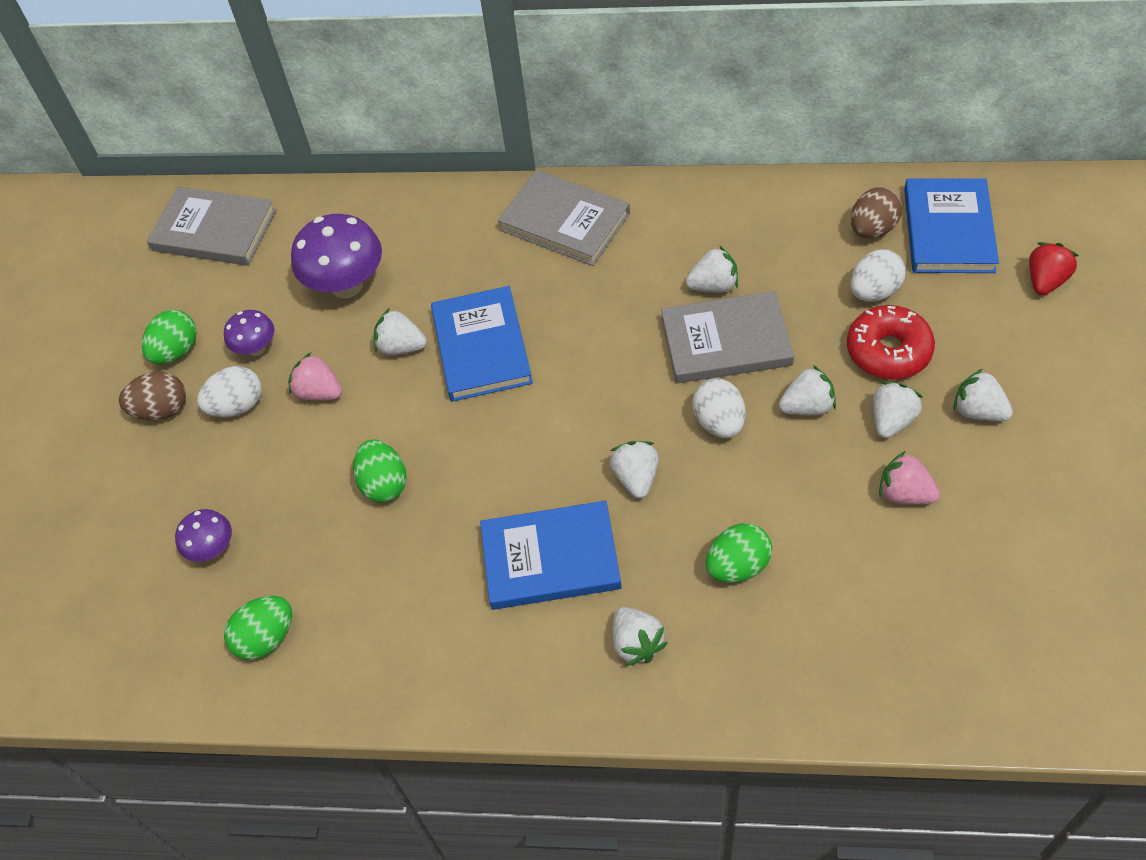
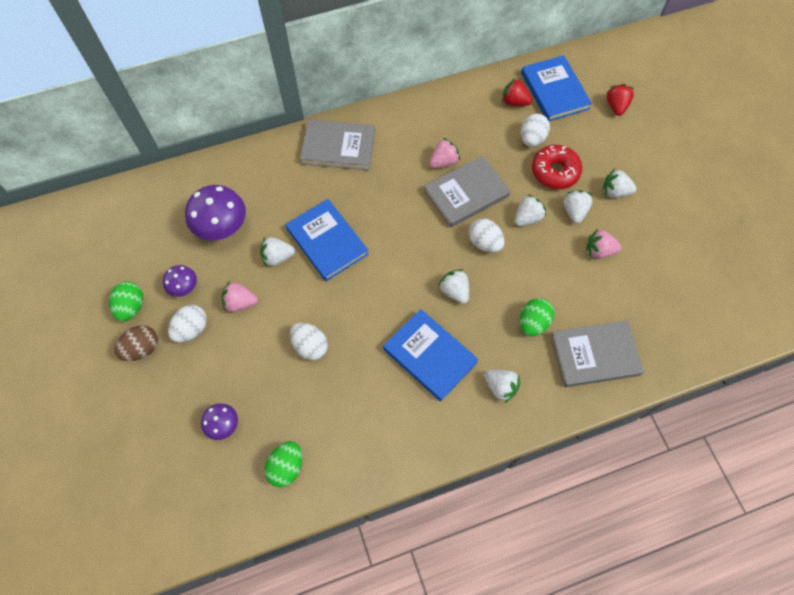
camera: 30 degrees left, 10 degrees up
(214, 230) = (114, 218): grey book -> grey book (594, 355)
(384, 484) = (310, 346): green egg -> white egg
(550, 558) = (430, 356): blue book -> blue book turned 75 degrees clockwise
(713, 286) = (443, 162): white strawberry -> pink strawberry
(872, 229) = (514, 102): brown egg -> red strawberry

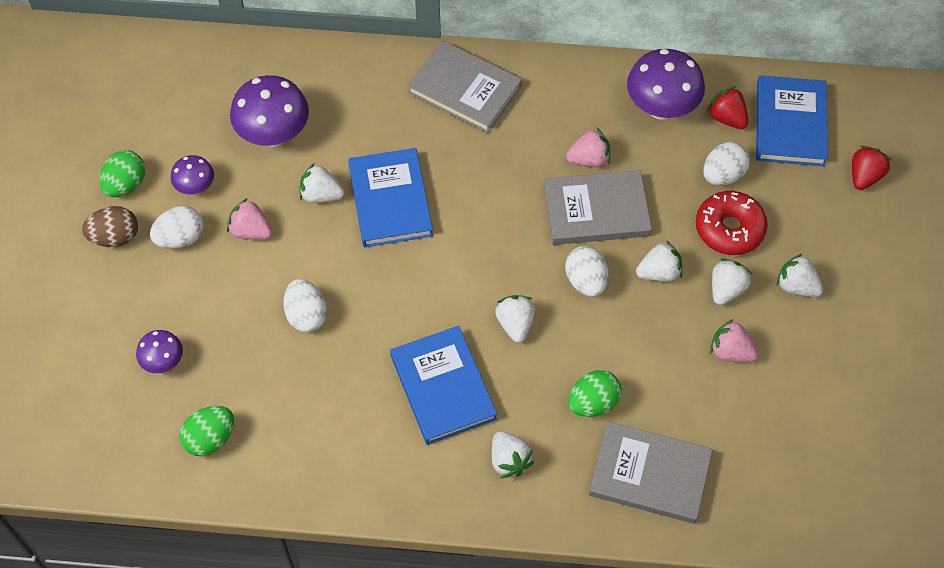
camera: 25 degrees right, 5 degrees down
(471, 111) = (661, 108): none -> purple mushroom

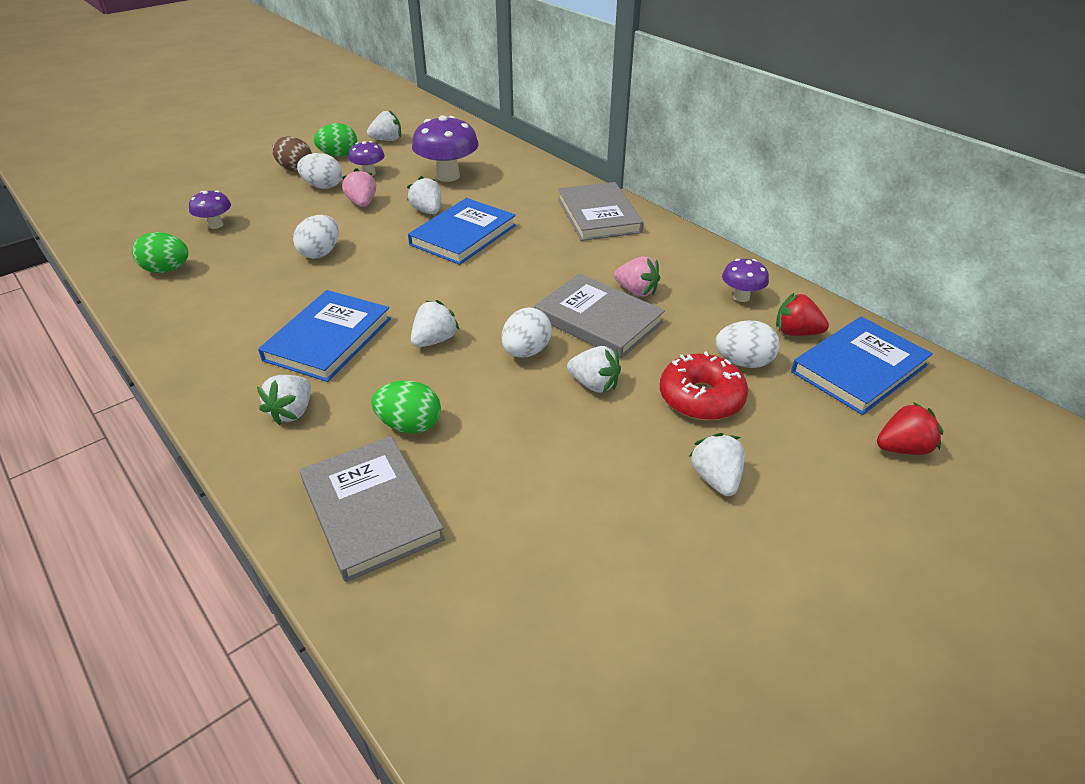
camera: 45 degrees right, 20 degrees down
(661, 108) = (741, 297): purple mushroom -> purple mushroom, size x0.55
(726, 289) = (640, 434): white strawberry -> white strawberry (387, 140)
(727, 118) = (796, 332): red strawberry -> red strawberry turned 75 degrees counterclockwise
(730, 352) = (579, 479): pink strawberry -> none

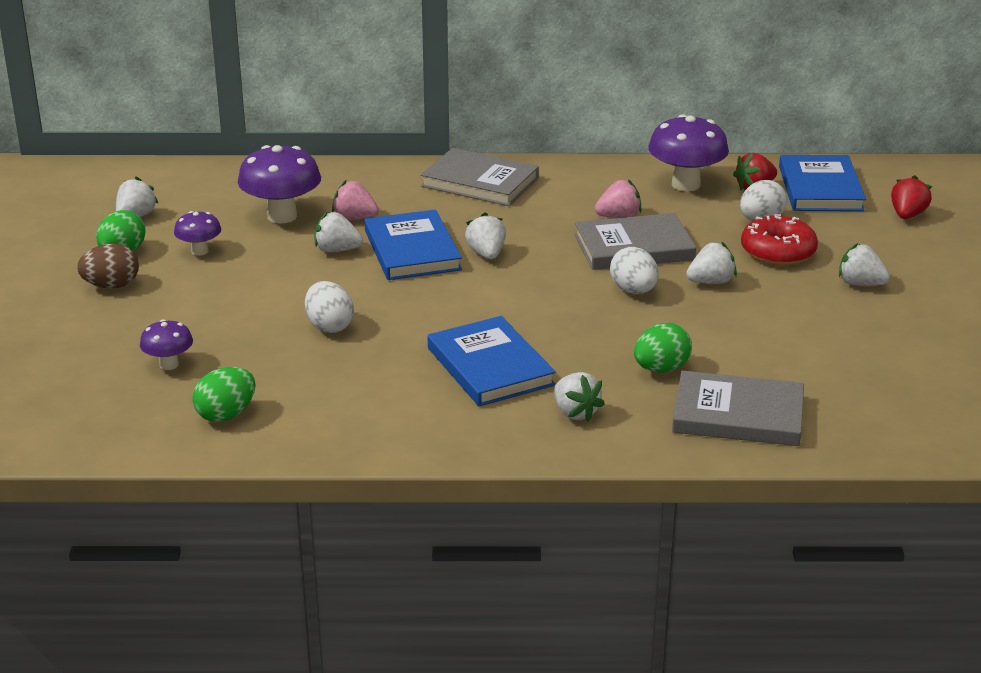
camera: 50 degrees left, 10 degrees down
(323, 186) = (184, 283): white egg -> none
(362, 203) = (262, 275): pink strawberry -> pink strawberry (355, 218)
(434, 340) = (563, 321): white strawberry -> white strawberry (486, 254)
(741, 297) = (685, 184): purple mushroom -> purple mushroom, size x1.83

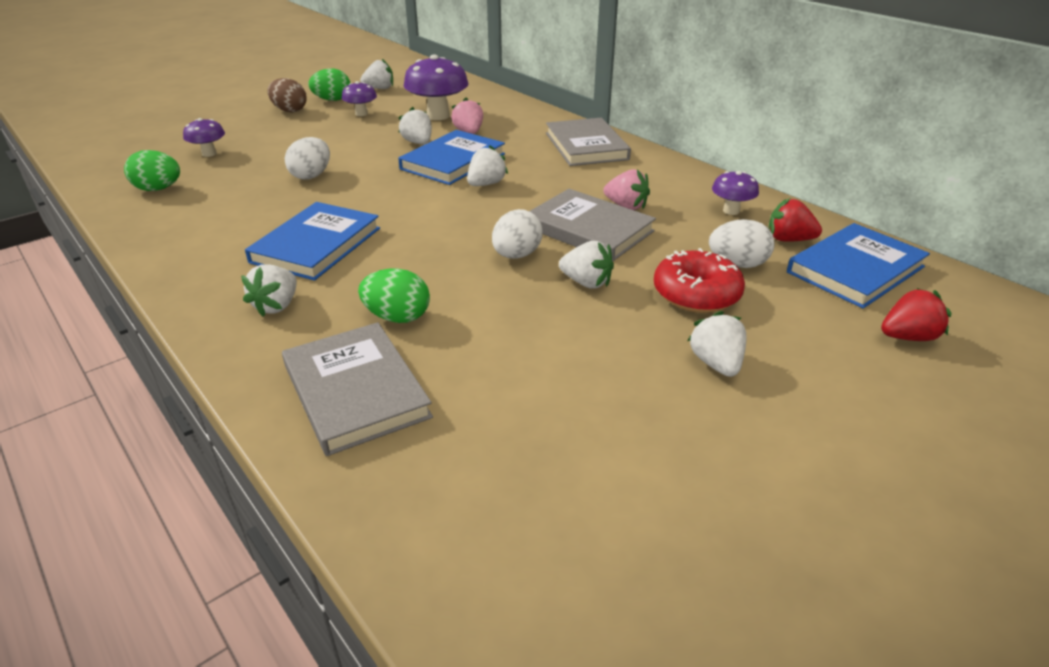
camera: 50 degrees right, 5 degrees up
(685, 184) = (731, 211): purple mushroom -> purple mushroom, size x0.55

